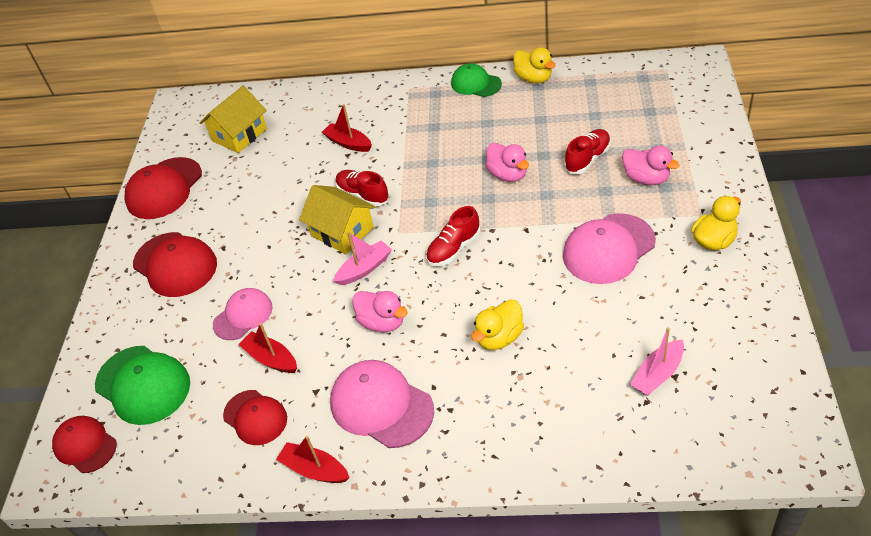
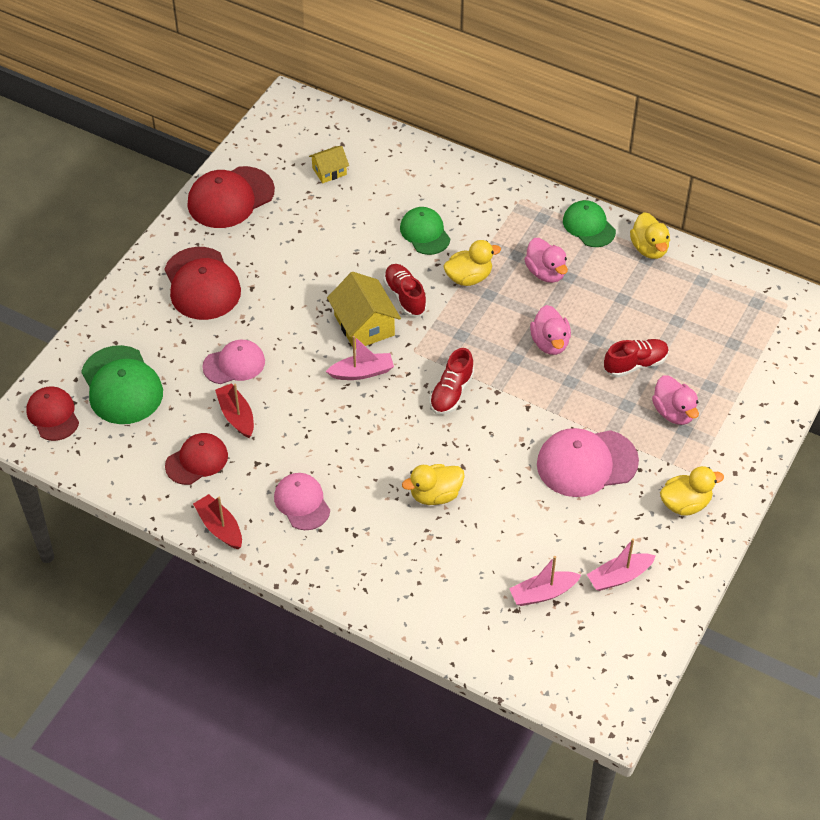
camera: 20 degrees right, 5 degrees up
(239, 135) = (329, 171): yellow house -> yellow house, size x0.58
(255, 417) = (197, 460): red cap -> red cap turned 105 degrees counterclockwise
(348, 143) = (425, 233): red boat -> green cap
(381, 406) = (302, 503): pink cap -> pink cap, size x0.64
(382, 322) = (347, 430): pink duck -> pink duck (546, 272)
(407, 158) = (469, 277): none -> yellow duck
(454, 248) = (451, 393): red shoe -> red shoe turned 45 degrees counterclockwise
(710, 326) = (619, 577): none -> pink boat

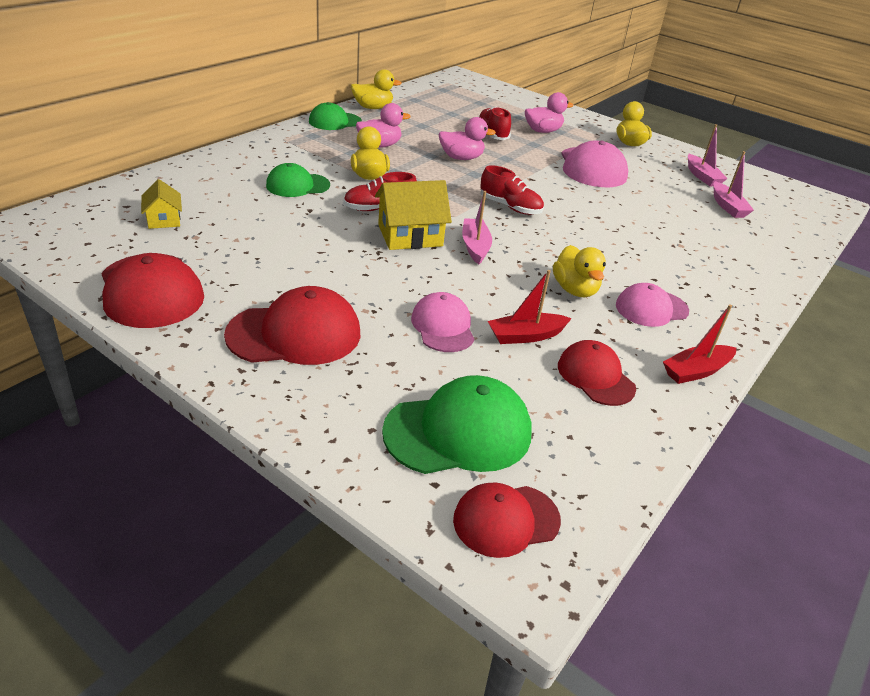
camera: 85 degrees left, 15 degrees down
(435, 495) = (632, 234): yellow duck -> yellow duck (575, 290)

